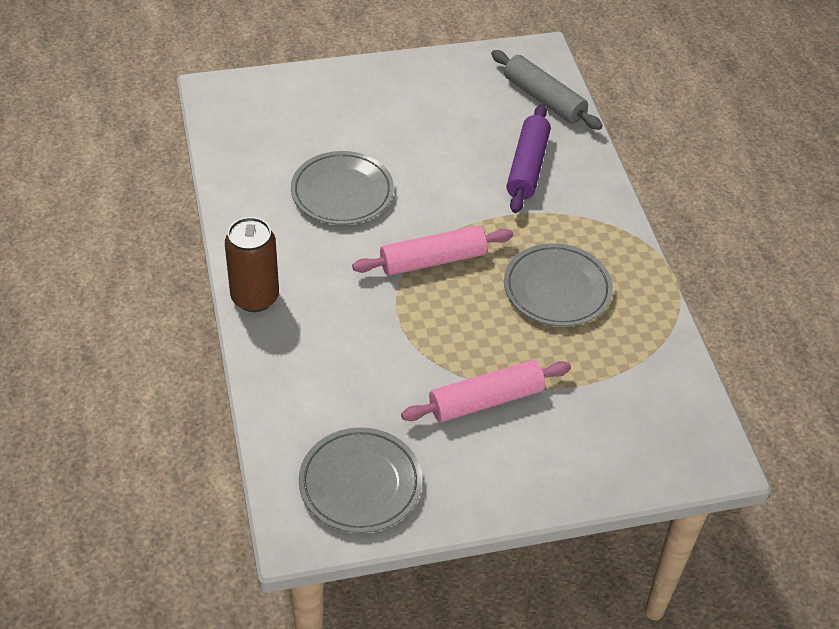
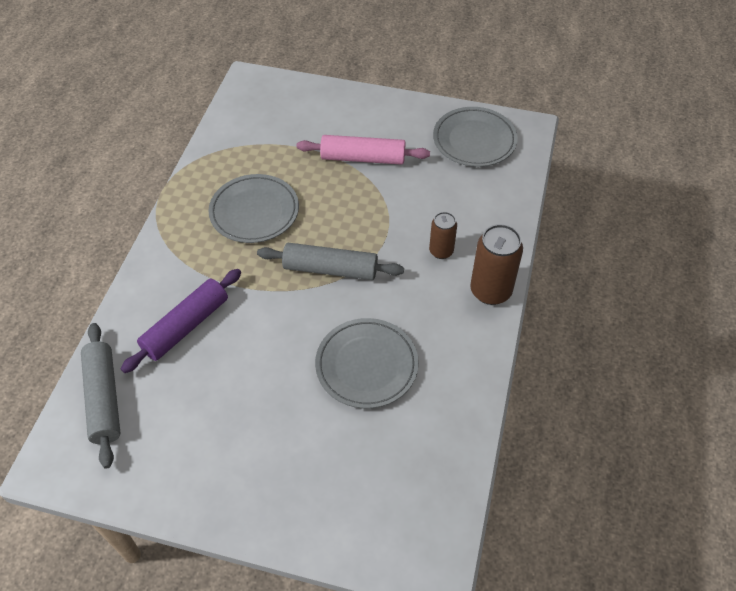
camera: 150 degrees left, 5 degrees up
(328, 320) = (441, 251): none -> brown can
(433, 260) = (330, 269): pink rolling pin -> grey rolling pin

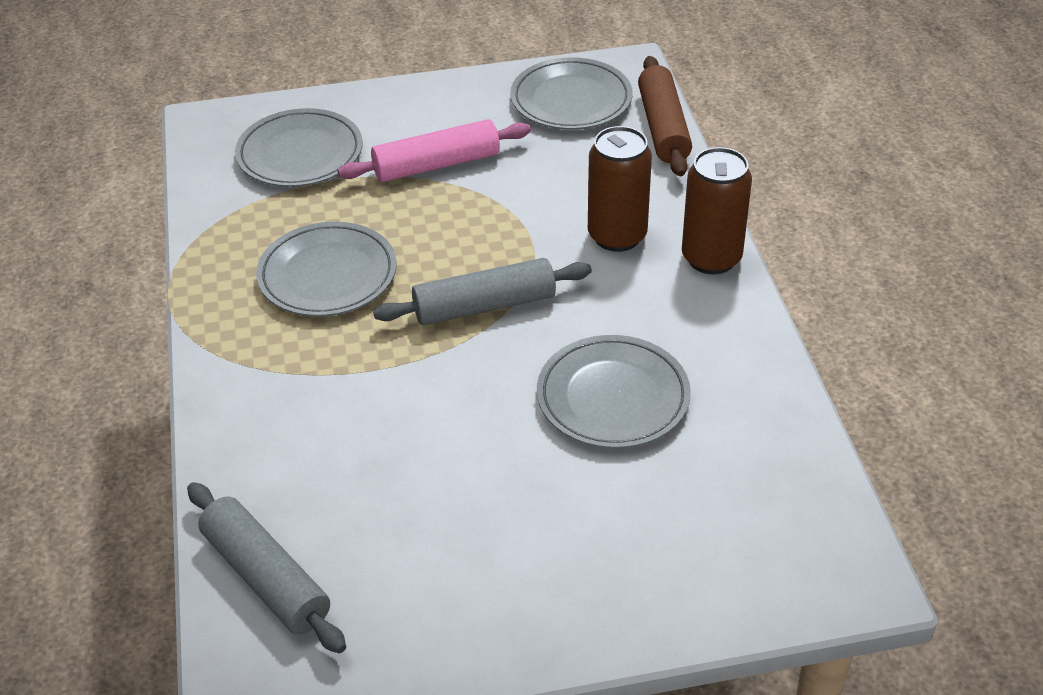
camera: 25 degrees left, 10 degrees down
(186, 326) = (327, 445): purple rolling pin -> none
(289, 121) = (300, 154): none -> grey plate
(441, 251) = (617, 236): brown can -> brown can, size x1.65
(521, 182) = (663, 127): none -> brown rolling pin

